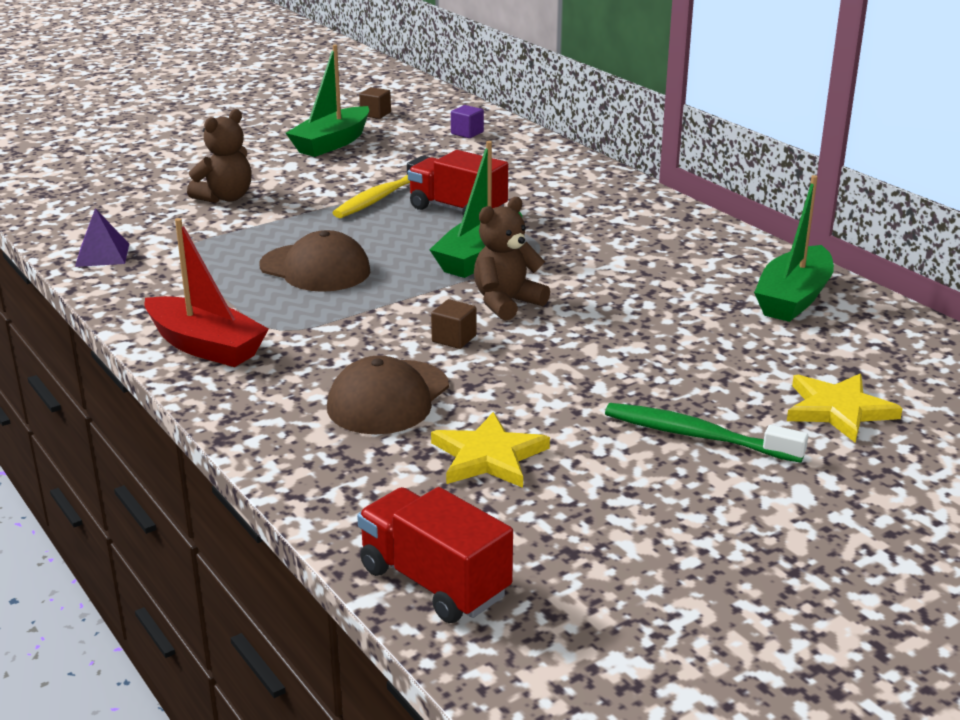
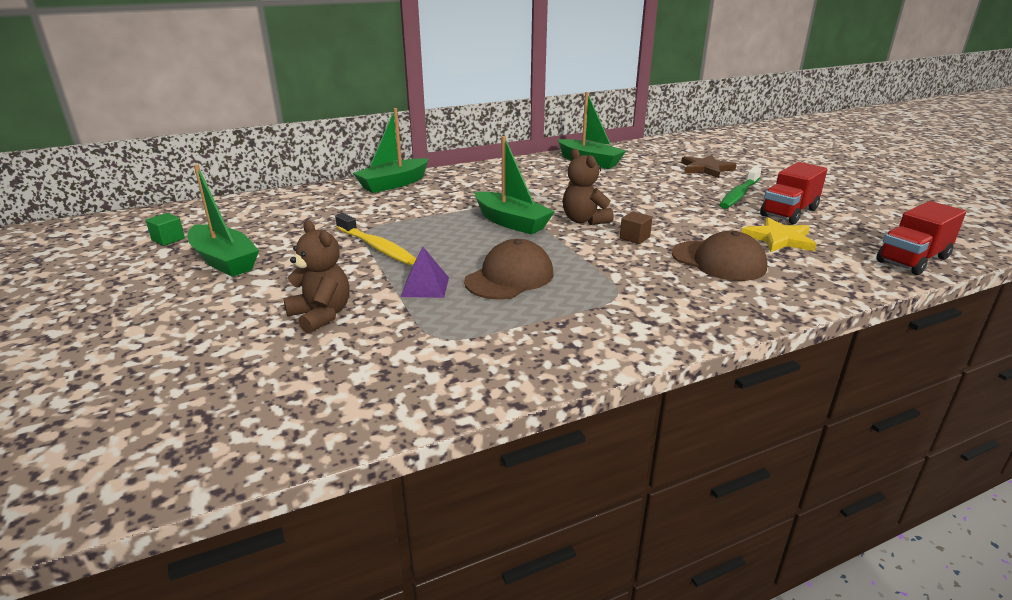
camera: 80 degrees left, 0 degrees up
(102, 255) = (432, 387): purple pyramid -> purple pyramid (425, 287)
(205, 346) = (648, 325): red boat -> none
(375, 114) = (168, 239): brown cube -> green cube
(457, 210) = (422, 223): red truck -> red truck (789, 212)
(467, 133) = (263, 210): purple cube -> none
(587, 178) = (393, 184): none -> green boat
(838, 410) = (706, 169): yellow star -> brown star

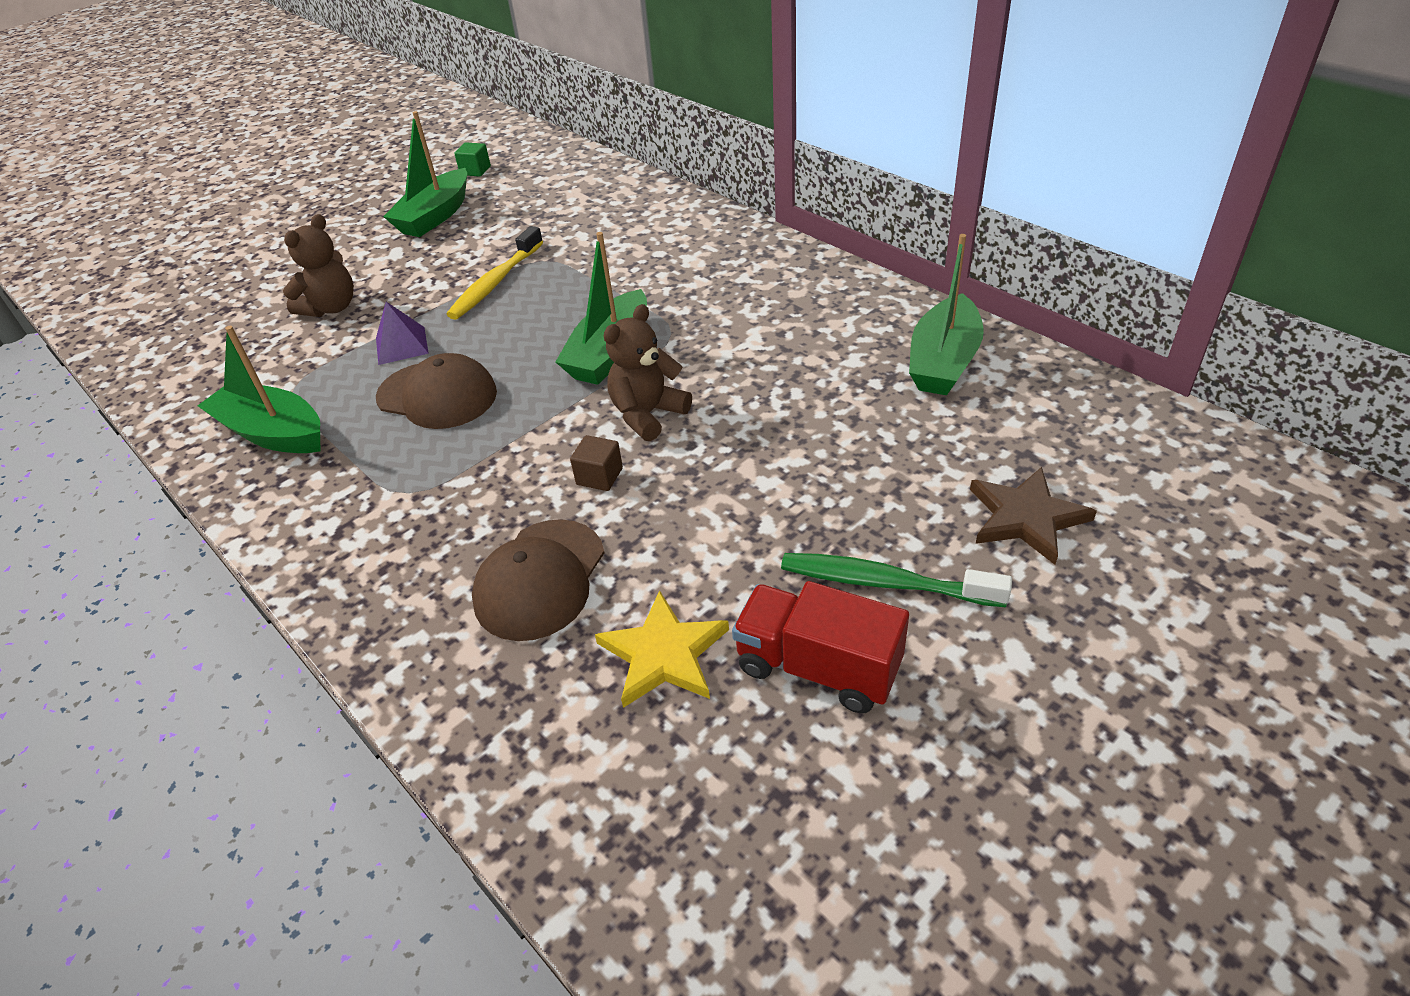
camera: 75 degrees right, 15 degrees up
(393, 184) = (703, 226): green boat -> green boat (273, 433)
(912, 260) = (632, 878): red truck -> none

